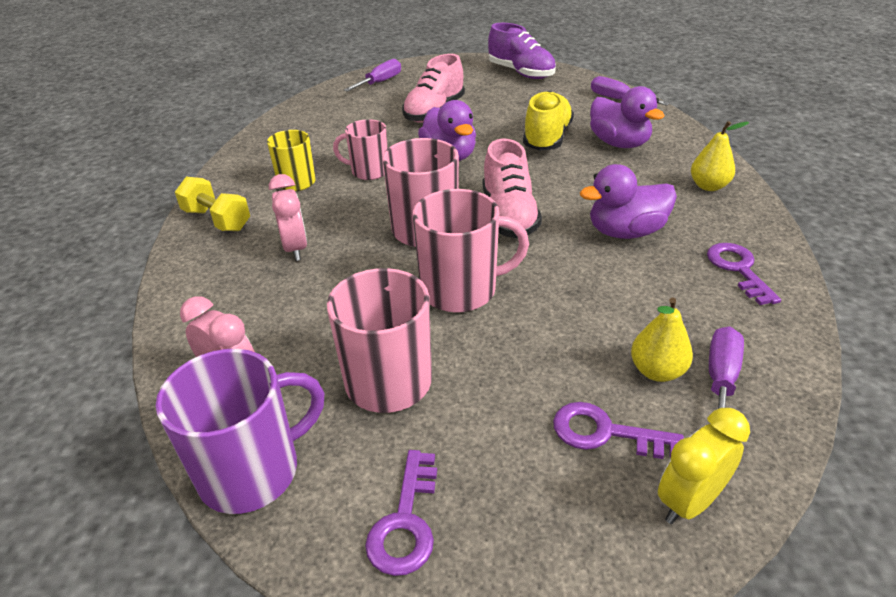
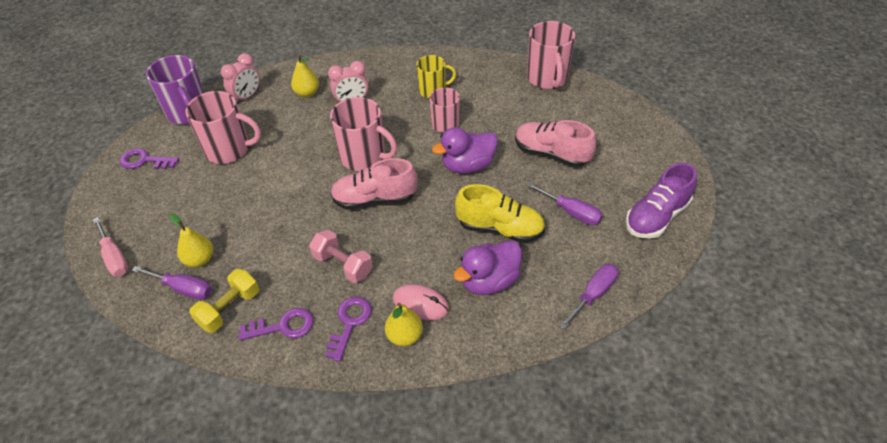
camera: 90 degrees right, 10 degrees up
(217, 220) = (389, 65): yellow dumbbell -> yellow dumbbell (229, 309)
(253, 298) = (307, 93): none -> yellow pear
(380, 82) = (615, 115): purple screwdriver -> purple screwdriver (571, 212)
(461, 290) = (294, 175): pink mug -> pink mug (547, 78)
(605, 432) = (165, 231): purple key -> purple key (350, 323)
(625, 232) = (343, 265): purple duck -> pink dumbbell
(663, 179) = (420, 304): none -> pink mouse
(689, 502) = (114, 257): yellow clock -> pink screwdriver

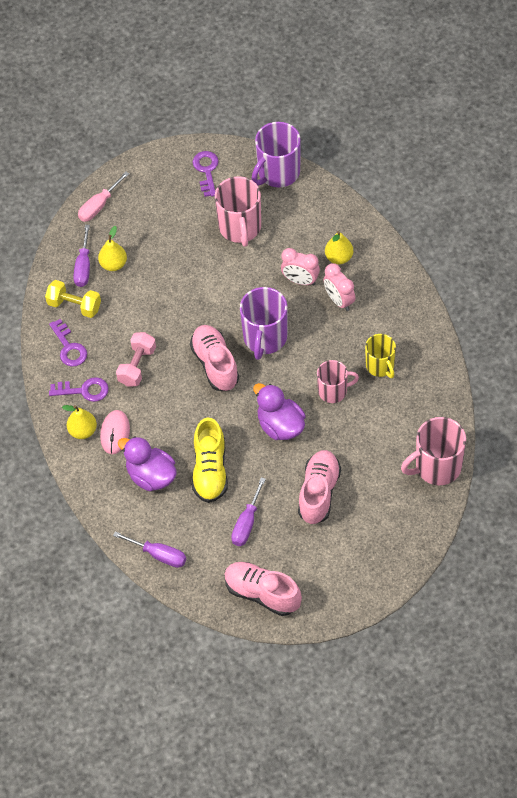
camera: 75 degrees right, 10 degrees up
(247, 97) = (316, 209): pink clock -> pink clock (300, 280)
(364, 157) = (265, 338): pink mug -> purple mug
(656, 217) = (262, 593): purple shoe -> pink shoe

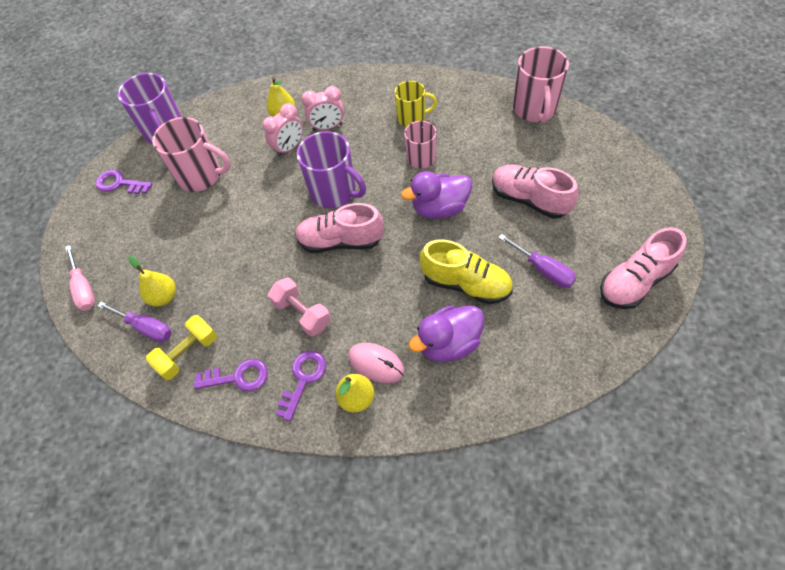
camera: 65 degrees left, 0 degrees up
(159, 555) = (556, 368): purple screwdriver -> none

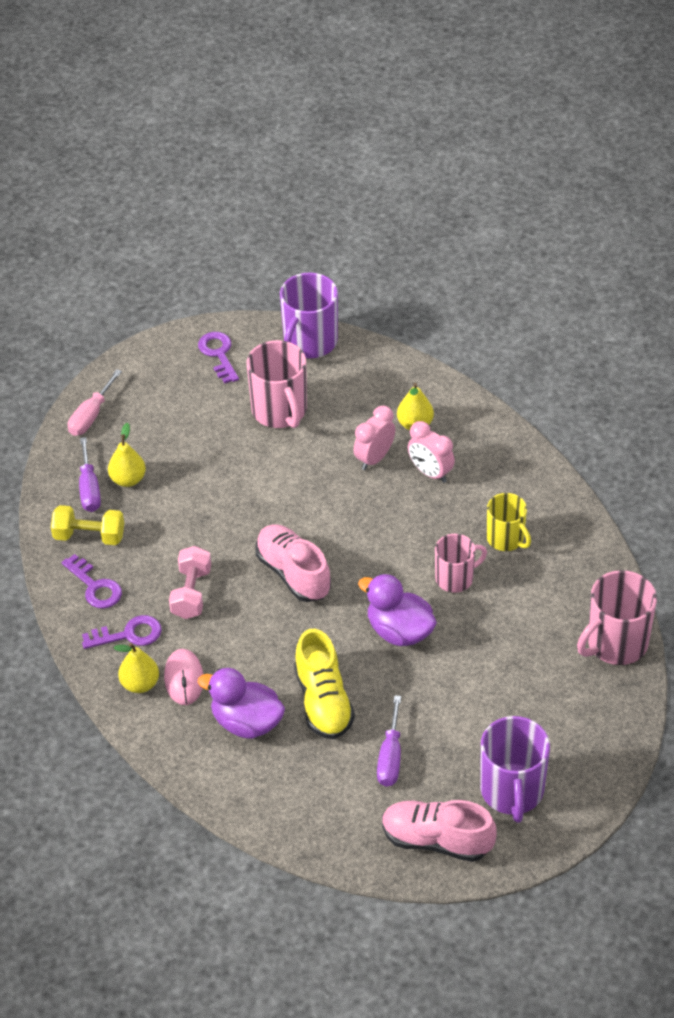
camera: 50 degrees right, 10 degrees down
(289, 148) = (374, 458): pink clock -> pink clock turned 120 degrees clockwise
(334, 192) = (349, 532): purple mug -> purple mug (512, 791)
(529, 200) = (474, 702): pink shoe -> none

